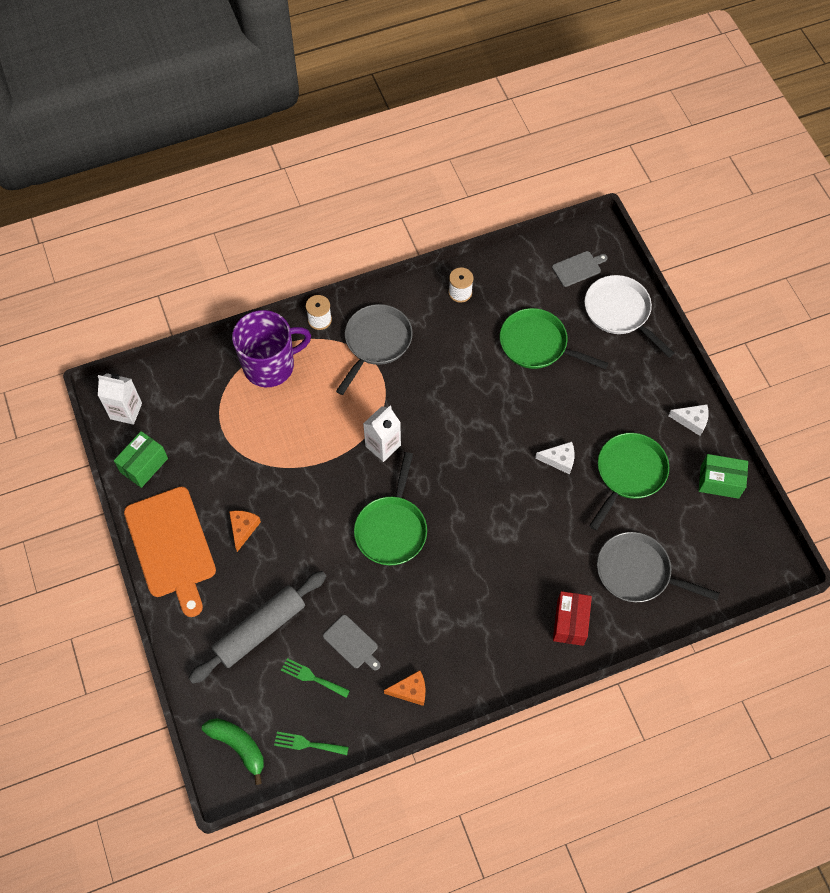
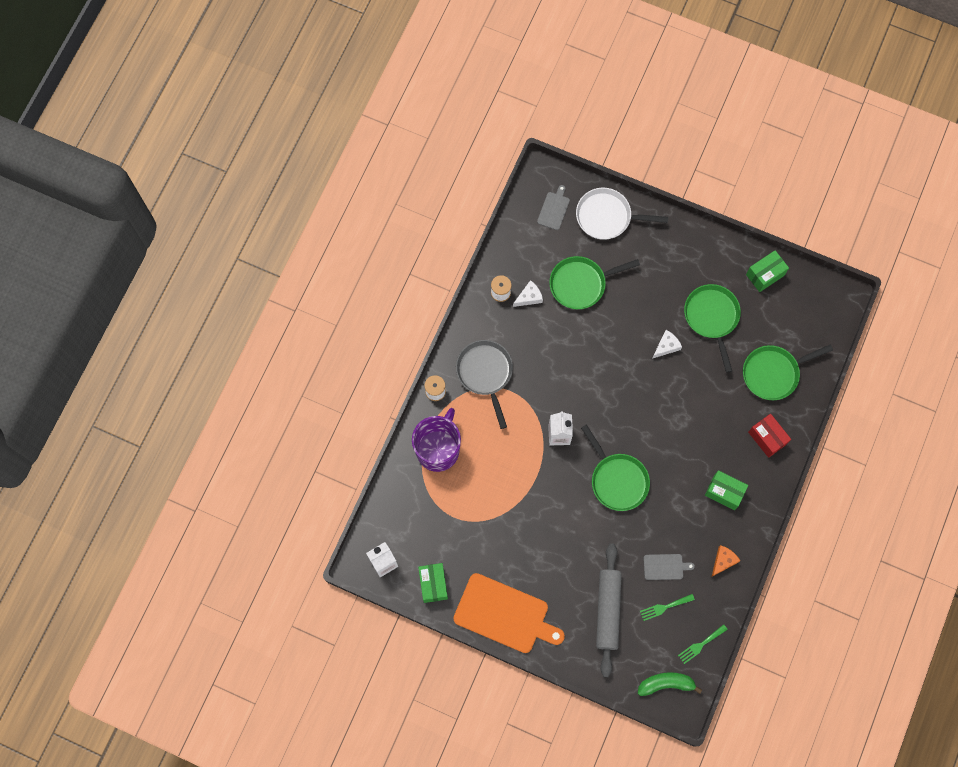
camera: 45 degrees left, 10 degrees up
(243, 529) = (534, 563): orange cheese -> none
(477, 631) = (724, 492): none -> green box
(637, 572) = (773, 373): grey pan -> green pan
(692, 421) = (714, 250): white cheese -> white cheese (529, 297)

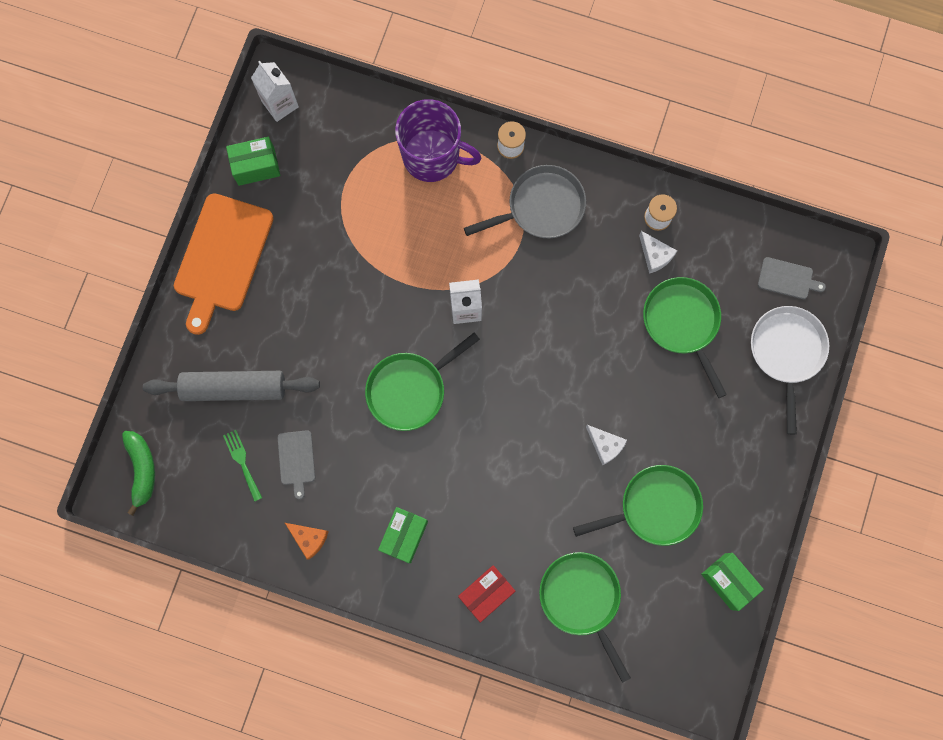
camera: 85 degrees right, 5 degrees up
(700, 645) = (195, 513): green fork -> none

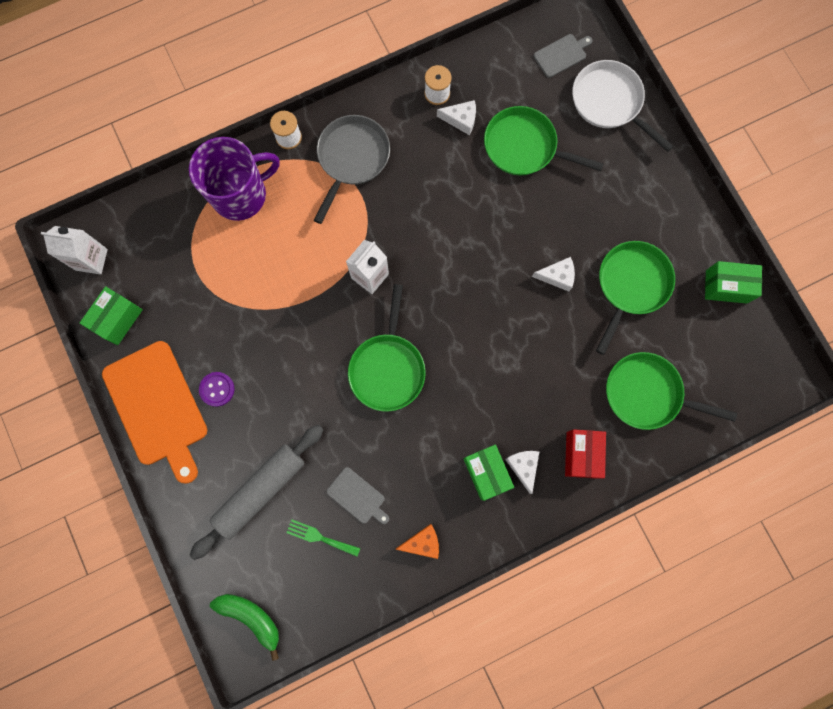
camera: 45 degrees left, 0 degrees up
(275, 285) = (217, 389): none -> purple button
(435, 558) = (523, 466): none -> white cheese

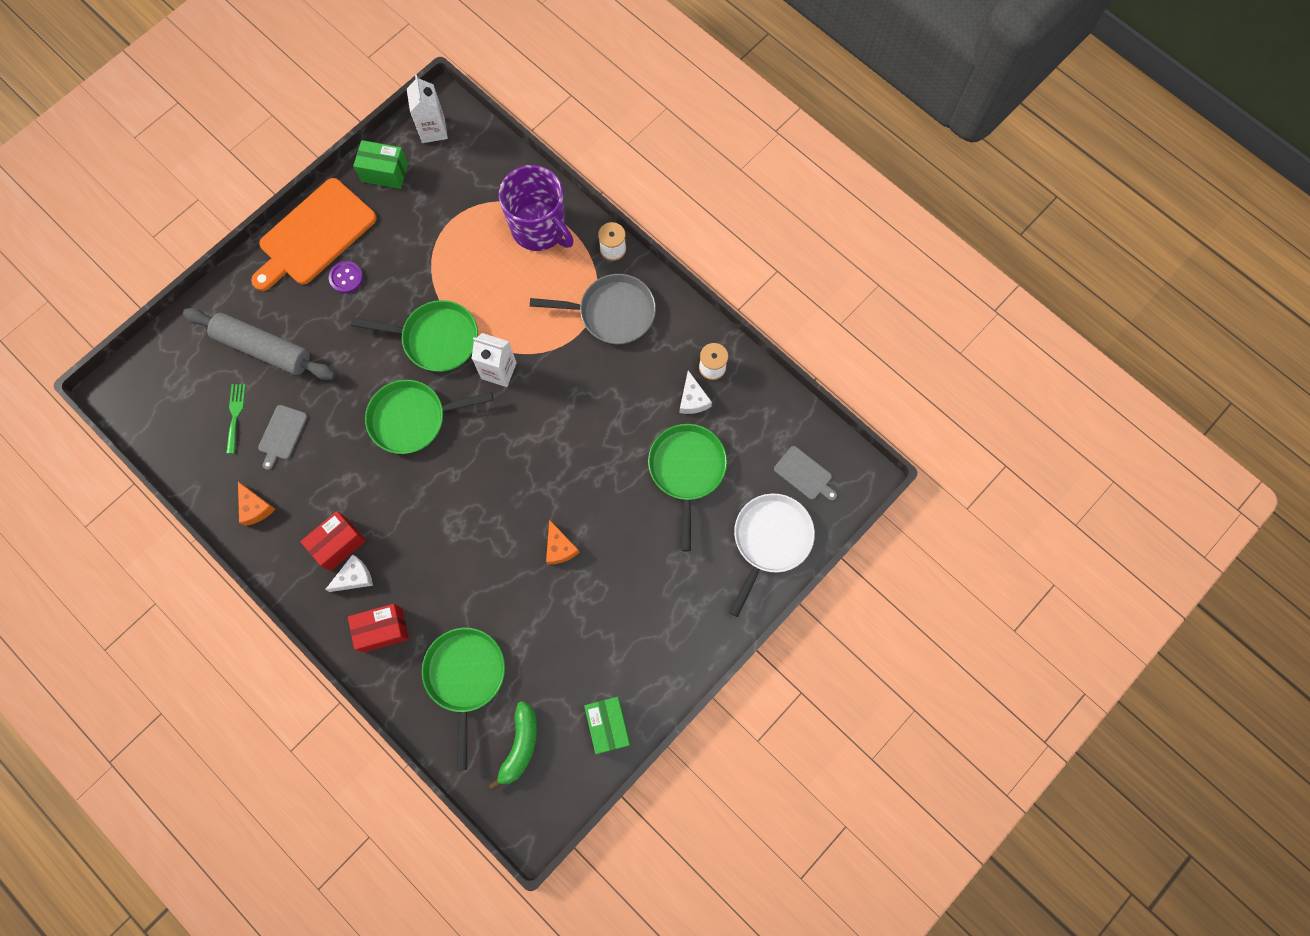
camera: 70 degrees right, 5 degrees down
(251, 617) = (148, 382): green banana -> green banana (520, 746)
(486, 472) = (338, 544): green box -> red box
(557, 276) = (559, 547): white cheese -> orange cheese
(631, 285) = (575, 625): green pan -> green pan (436, 339)

